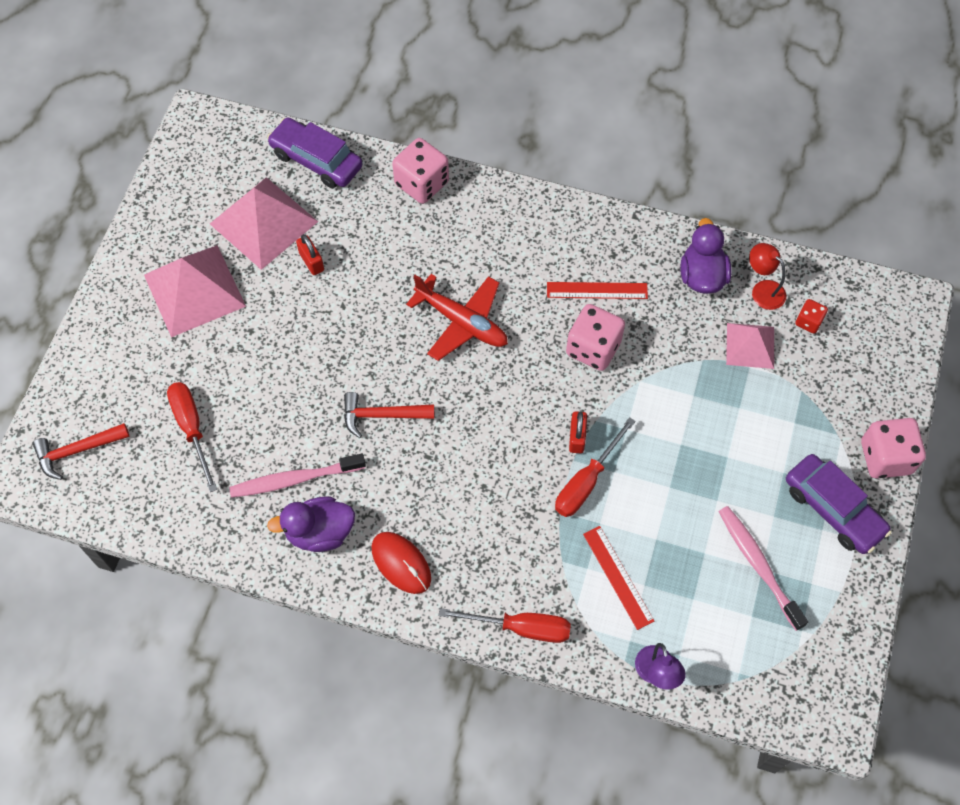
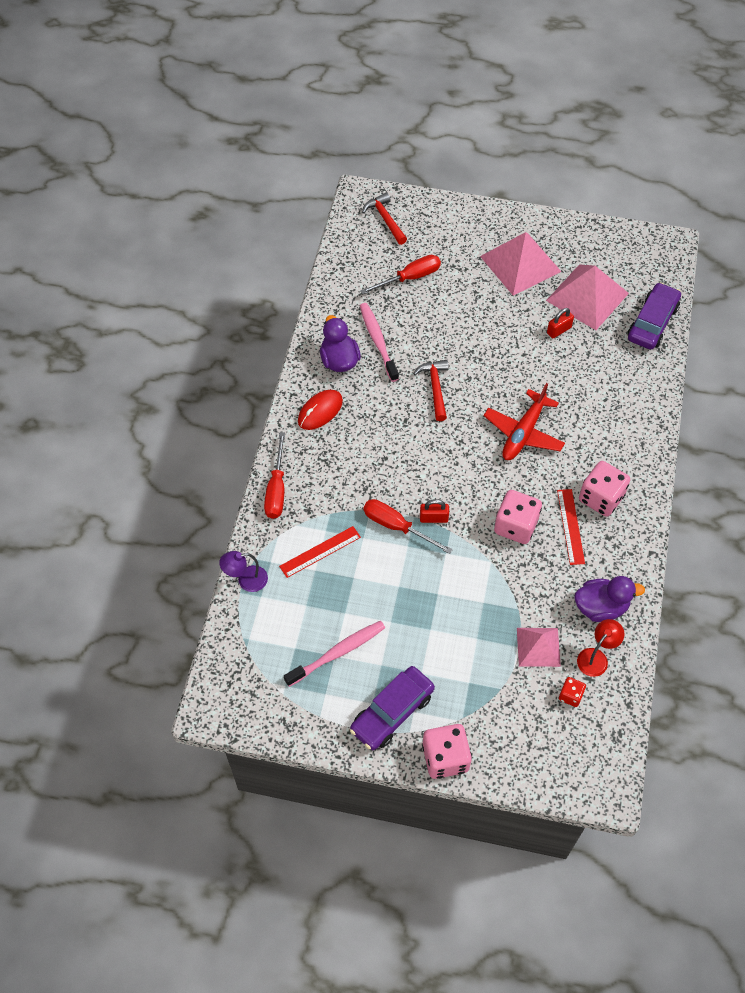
camera: 85 degrees right, 5 degrees down
(421, 183) = (647, 394): pink dice -> pink dice (601, 498)

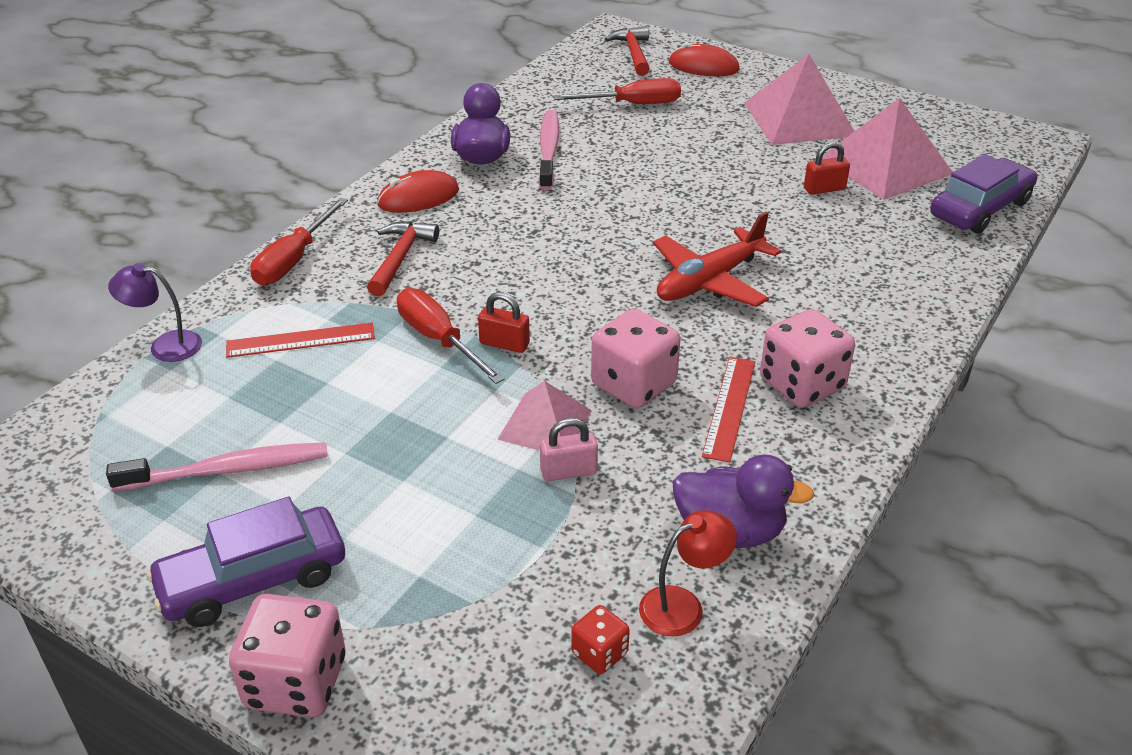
camera: 20 degrees right, 20 degrees down
(435, 388) = (600, 209): red hammer -> red hammer (400, 258)
(438, 222) = (703, 66): none -> red mouse
(509, 596) = (568, 471): none -> pink padlock
(538, 647) = (579, 558): pink pyramid -> pink pyramid (545, 424)

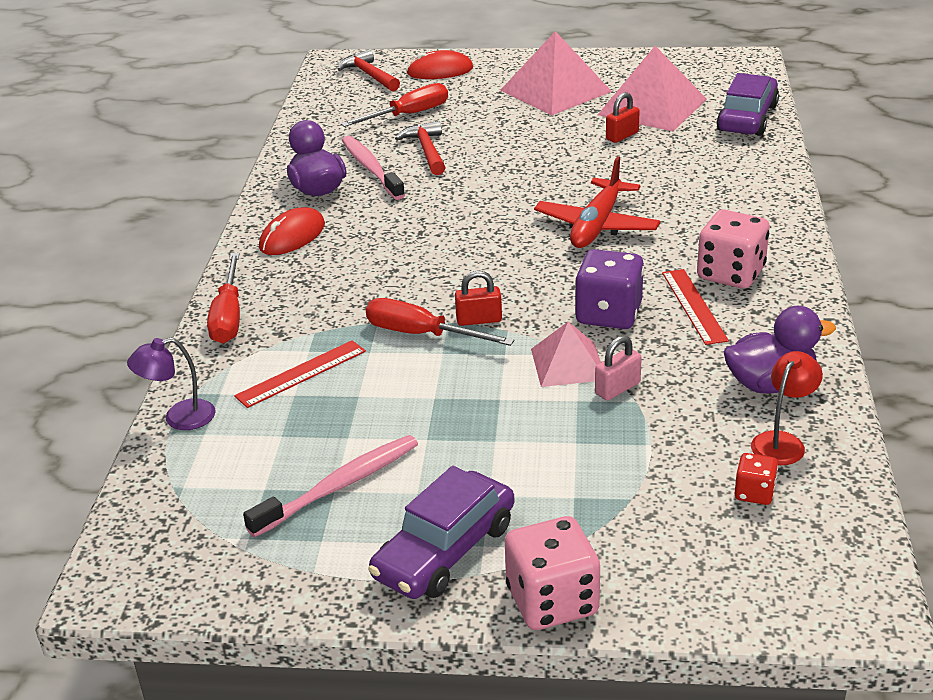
camera: 25 degrees left, 5 degrees down
(400, 258) = (325, 286): red hammer -> red hammer (427, 151)
(633, 384) = (608, 314): pink dice -> purple dice

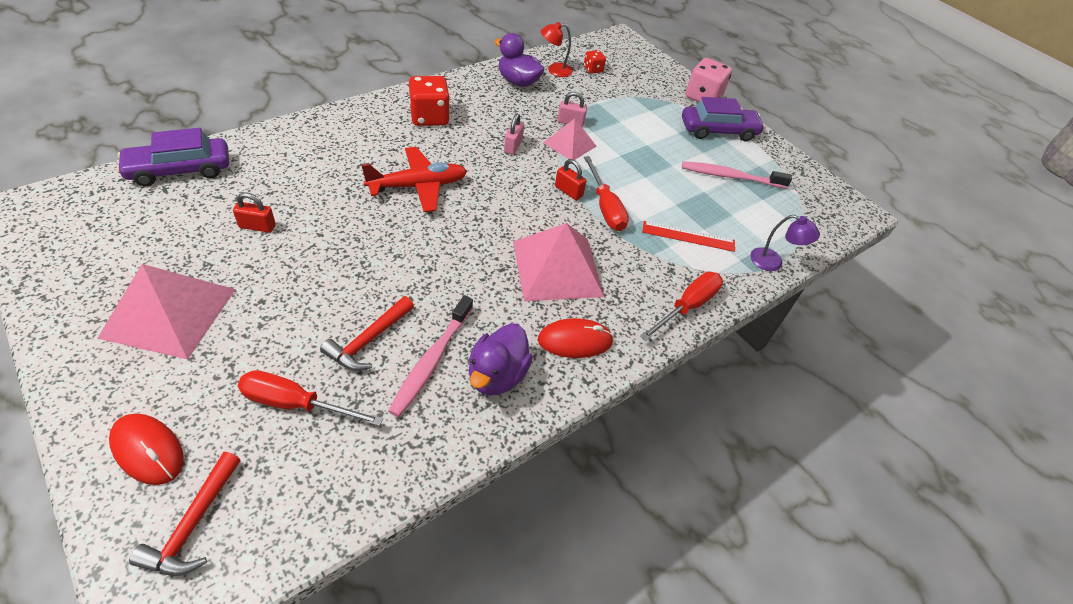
camera: 140 degrees left, 15 degrees up
(608, 314) = (513, 146): purple dice -> pink padlock
(652, 107) = (181, 230): pink pyramid -> pink pyramid (557, 268)
(694, 306) = (475, 120): red ruler -> none
(731, 274) = (429, 117): pink dice -> red dice

